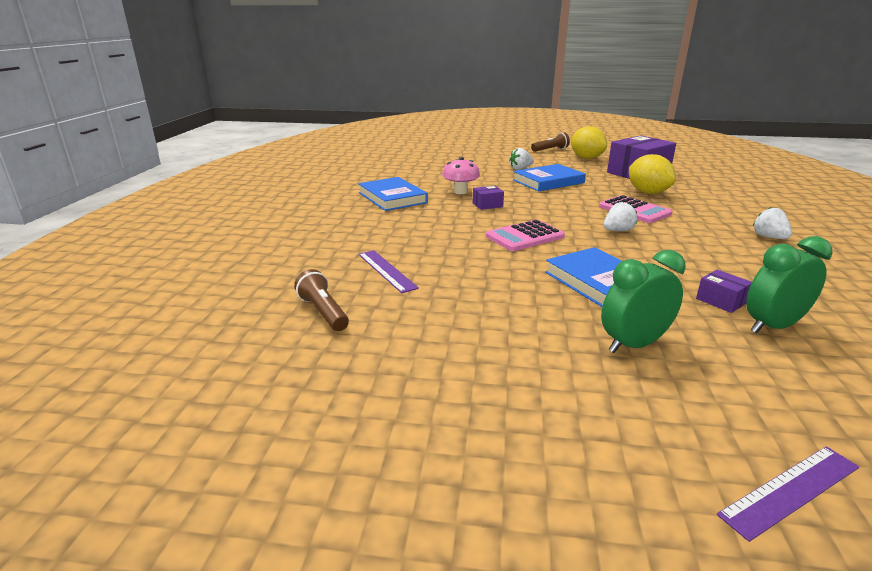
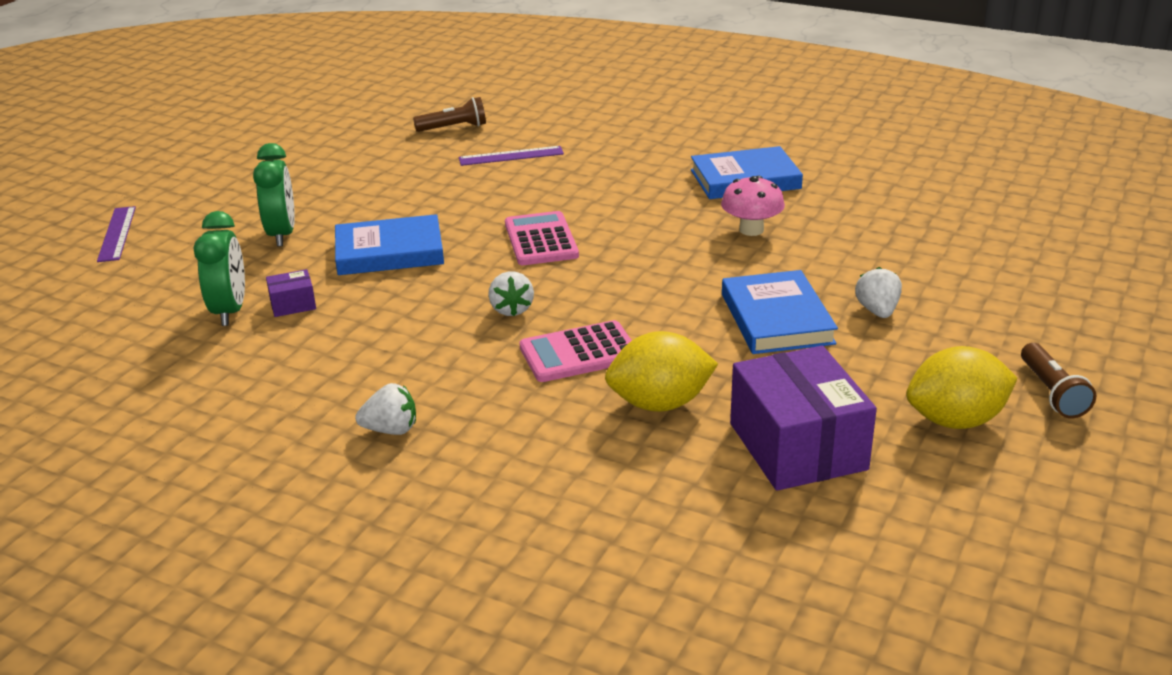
camera: 110 degrees right, 5 degrees up
(487, 205) = (676, 239): purple box -> none

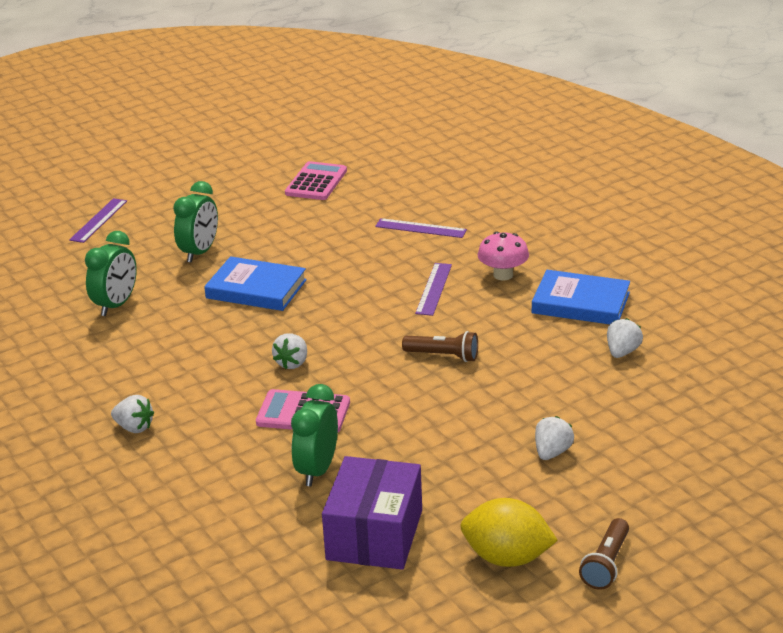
camera: 30 degrees right, 0 degrees up
(293, 304) = (158, 312): purple box -> none
(454, 128) = (403, 189): brown flashlight -> brown flashlight (443, 356)
(541, 240) = (368, 311): pink calculator -> pink calculator (316, 182)
(586, 203) = (433, 289): none -> purple ruler
(660, 404) = (317, 470): yellow lemon -> green clock
(751, 230) = (534, 351): pink mushroom -> pink mushroom (503, 275)
(777, 318) = (469, 433): blue book -> none
(833, 209) = (622, 352): none -> white strawberry

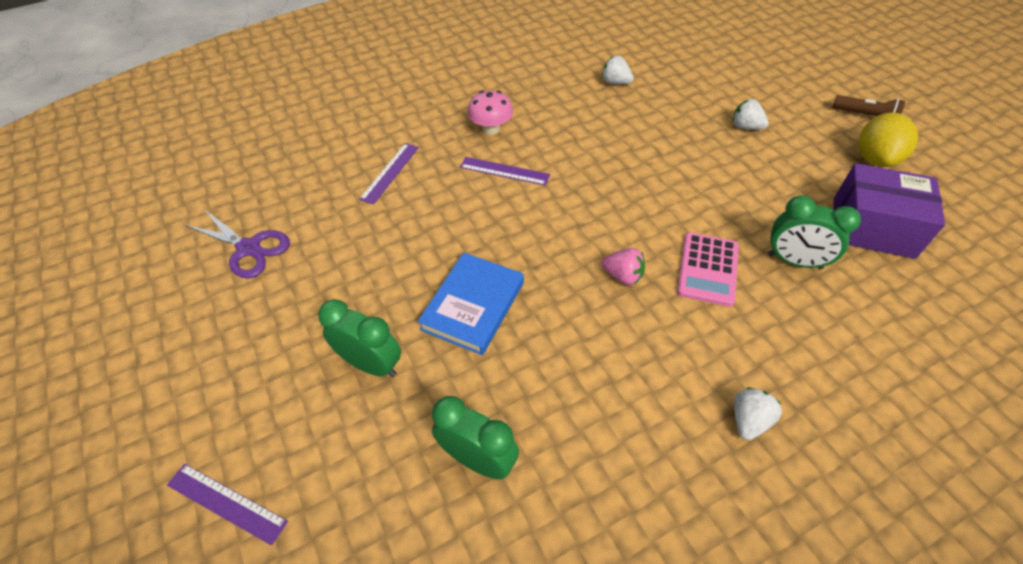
camera: 85 degrees left, 20 degrees up
(292, 363) = (623, 276): white strawberry -> pink strawberry
(316, 182) = (249, 248): pink calculator -> purple scissors
(443, 356) = (615, 172): brown flashlight -> none
(581, 303) = (544, 93): blue book -> none

